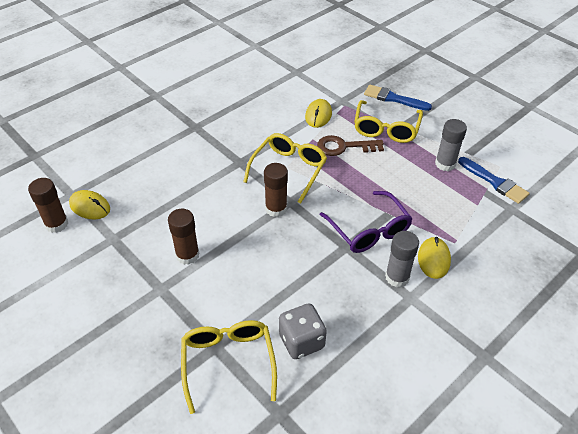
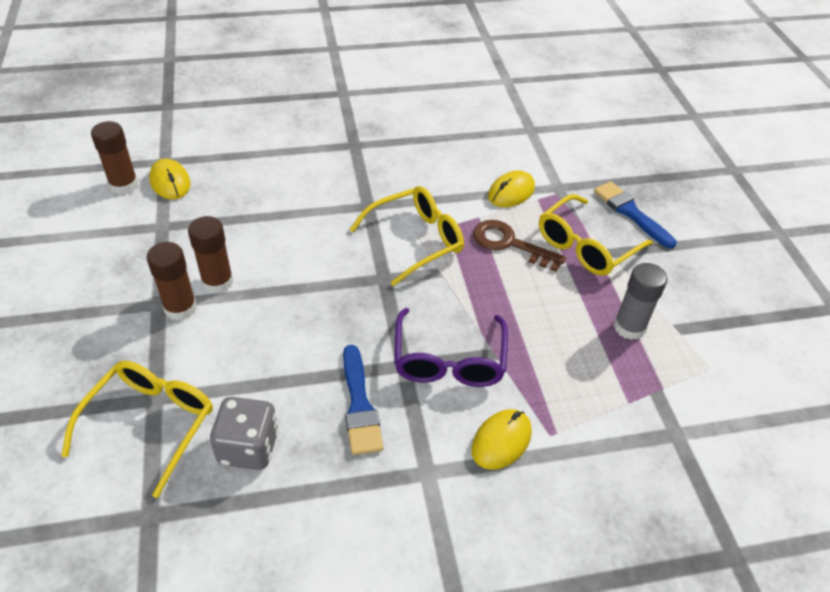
camera: 30 degrees right, 0 degrees up
(276, 209) = (360, 278): brown glue stick -> brown glue stick (180, 308)
(397, 277) = (432, 437): grey glue stick -> none
(494, 182) = (682, 385): blue brush -> blue brush (359, 405)

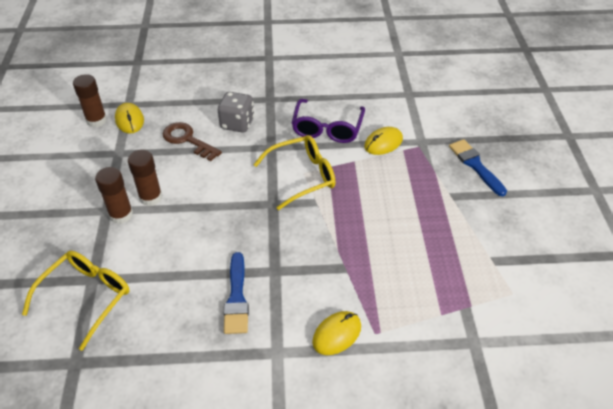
camera: 10 degrees right, 0 degrees up
(248, 447) = (151, 321): grey dice -> grey dice (237, 124)
(449, 360) = (309, 270): purple glasses -> purple glasses (327, 128)
(509, 244) = (374, 184): brown key -> brown key (187, 140)
(586, 246) = (433, 189): yellow glasses -> none
(629, 327) = (454, 256): grey glue stick -> none

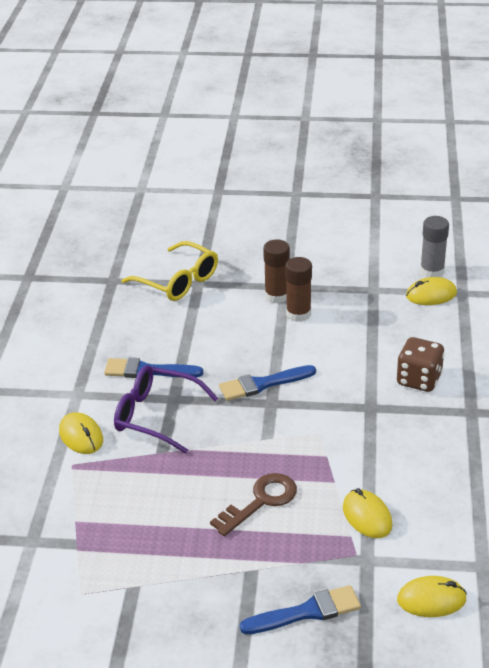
camera: 100 degrees right, 10 degrees down
(96, 120) = (432, 271): brown glue stick -> grey glue stick
(187, 140) = (390, 339): brown key -> brown key (261, 501)
(237, 124) = (419, 380): grey dice -> brown dice
(249, 211) = (263, 384): none -> blue brush
(302, 176) = (312, 430): yellow glasses -> none
(327, 128) = (403, 462): purple glasses -> purple glasses (156, 416)
(443, 113) = (431, 599): none -> yellow mouse

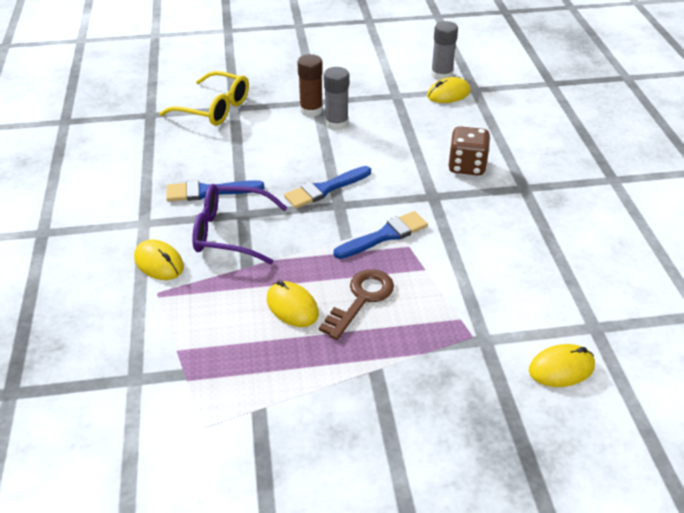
camera: 15 degrees left, 5 degrees up
(298, 314) = (336, 123): brown glue stick -> grey glue stick
(306, 612) = (446, 403): blue brush -> blue brush (384, 235)
(367, 516) = (468, 297): yellow mouse -> yellow mouse (292, 307)

